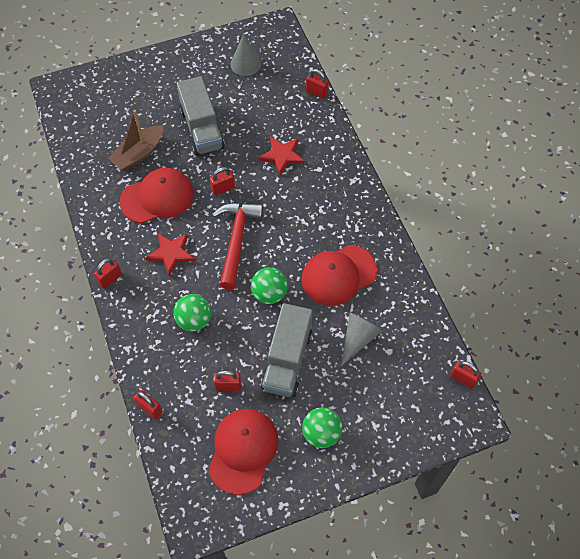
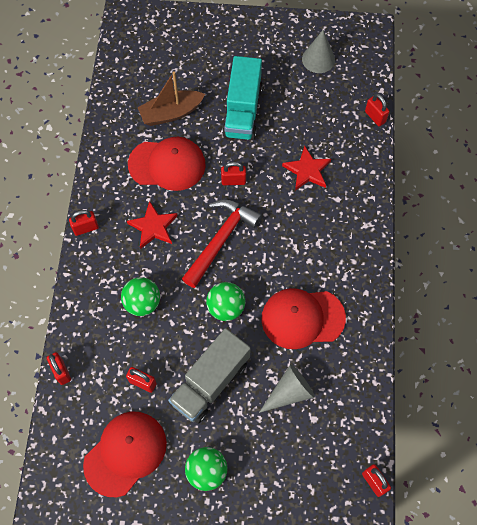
camera: 25 degrees right, 5 degrees up
(201, 129) = (242, 111): grey truck -> turquoise truck

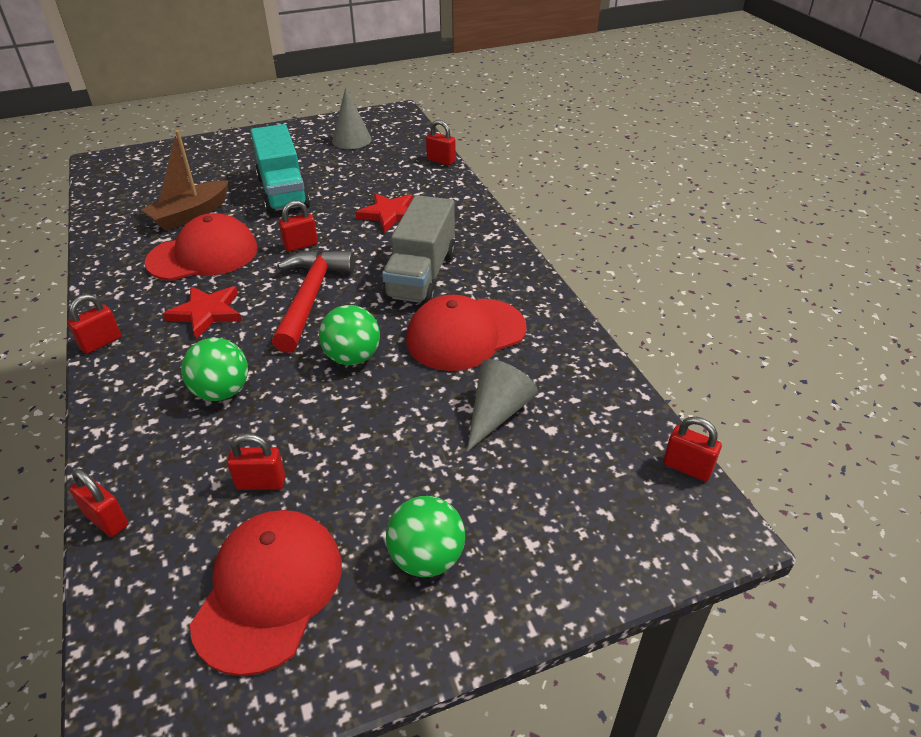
camera: 25 degrees left, 25 degrees down
(210, 382) = (372, 443): grey truck -> grey truck (421, 275)

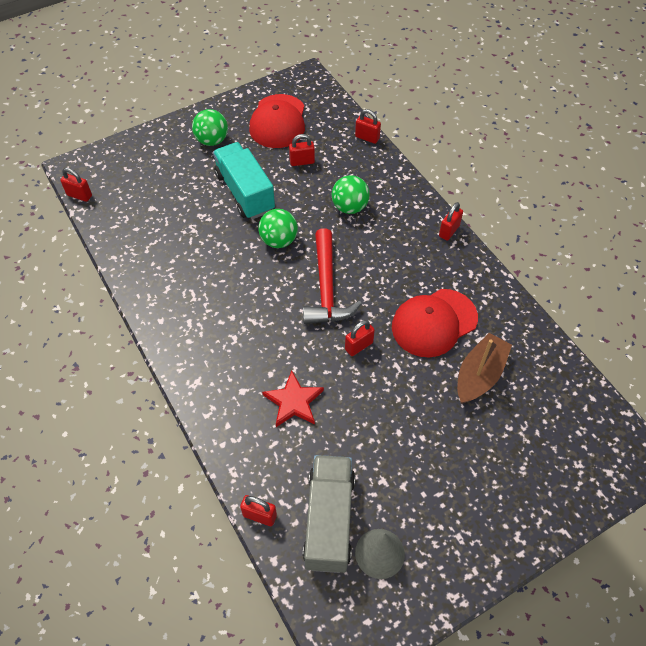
camera: 170 degrees right, 15 degrees up
(206, 313) = (395, 264): red star -> none
(283, 192) = (411, 425): turquoise truck -> turquoise truck (245, 192)
(421, 275) = (248, 322): grey truck -> grey truck (329, 520)
(465, 334) = (206, 268): red cap -> none
(497, 413) = (182, 214): grey cone -> none

